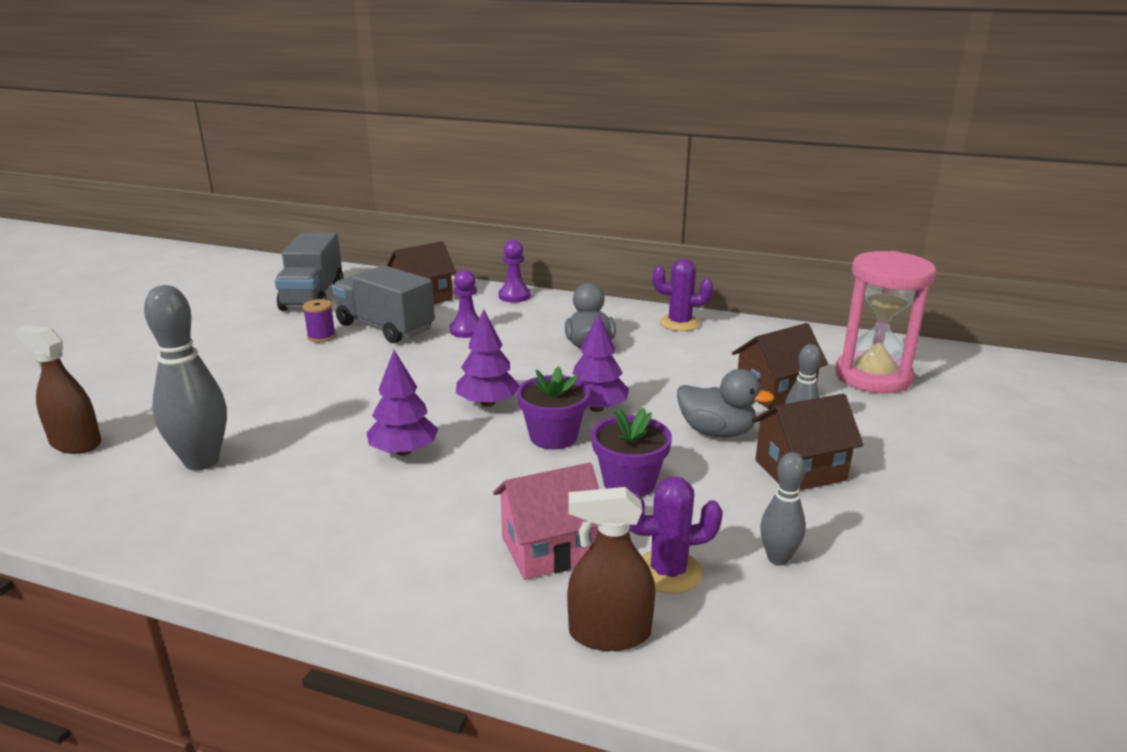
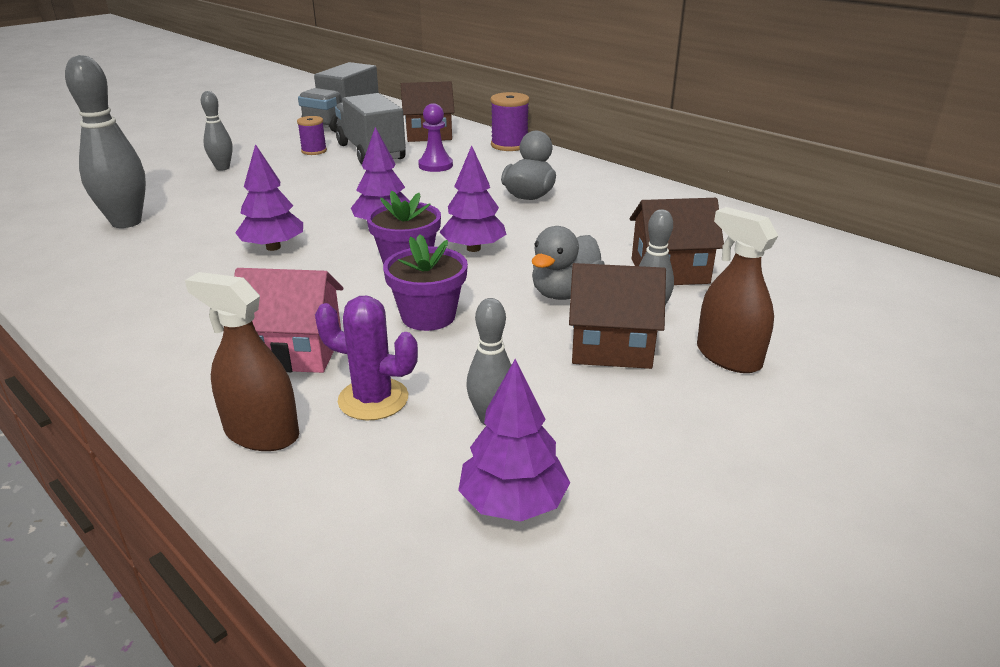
camera: 25 degrees right, 5 degrees up
(75, 443) = (65, 192): brown spray bottle -> brown spray bottle (728, 356)
(239, 375) = (222, 168): none -> grey bowling pin
(514, 296) = (509, 145): purple pawn -> purple spool
(679, 323) = (642, 192): purple cactus -> none
(716, 432) = (565, 293): grey duck -> grey duck turned 75 degrees clockwise
(866, 621) = (513, 503): none -> purple tree
(873, 377) = (802, 279): pink hourglass -> none

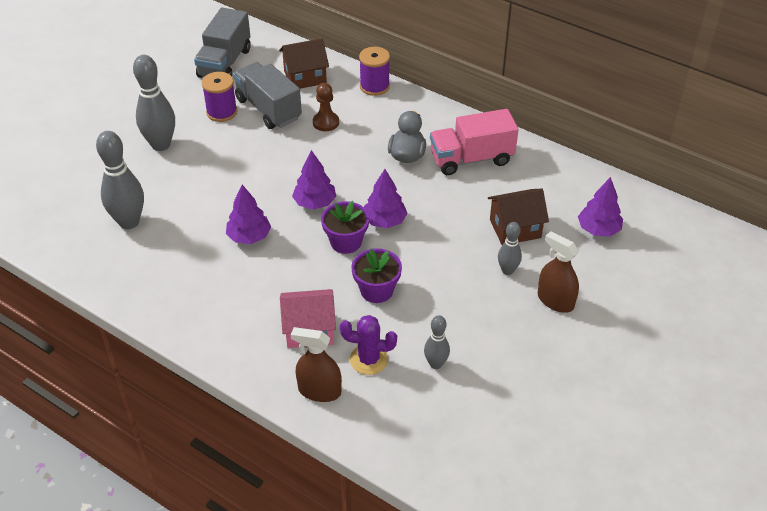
camera: 10 degrees left, 15 degrees up
(222, 168) = (161, 145): grey bowling pin -> grey bowling pin, size x1.80
(314, 151) = (222, 112): purple spool -> purple spool, size x1.53
(435, 165) = (326, 122): purple pawn -> brown pawn
(513, 503) = (460, 414): purple tree -> purple tree (598, 229)
(565, 293) = (454, 258): grey duck -> none
(611, 347) = (489, 302): brown house -> none
(617, 205) = (471, 159): none -> pink truck

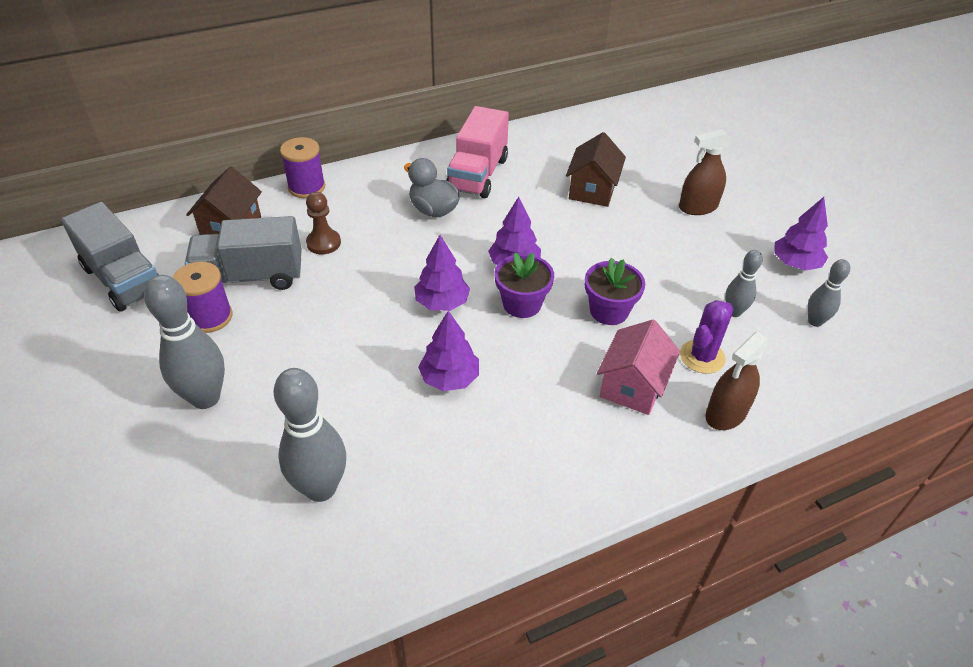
camera: 60 degrees left, 0 degrees up
(507, 270) = (642, 217): grey bowling pin -> grey bowling pin (815, 321)
(598, 229) = (629, 148): purple tree -> purple tree (795, 264)

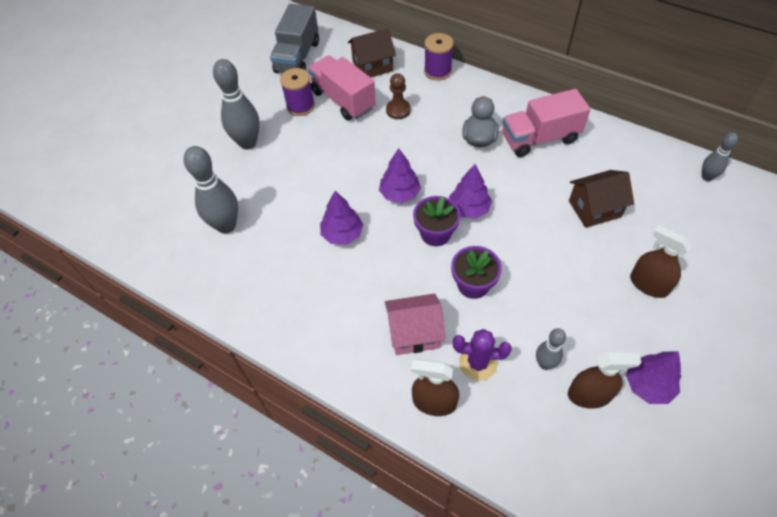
camera: 60 degrees right, 10 degrees up
(251, 276) = (343, 100): grey truck -> pink truck
(784, 303) = (589, 395): none -> brown spray bottle
(815, 321) = (588, 427): grey bowling pin -> grey bowling pin (707, 177)

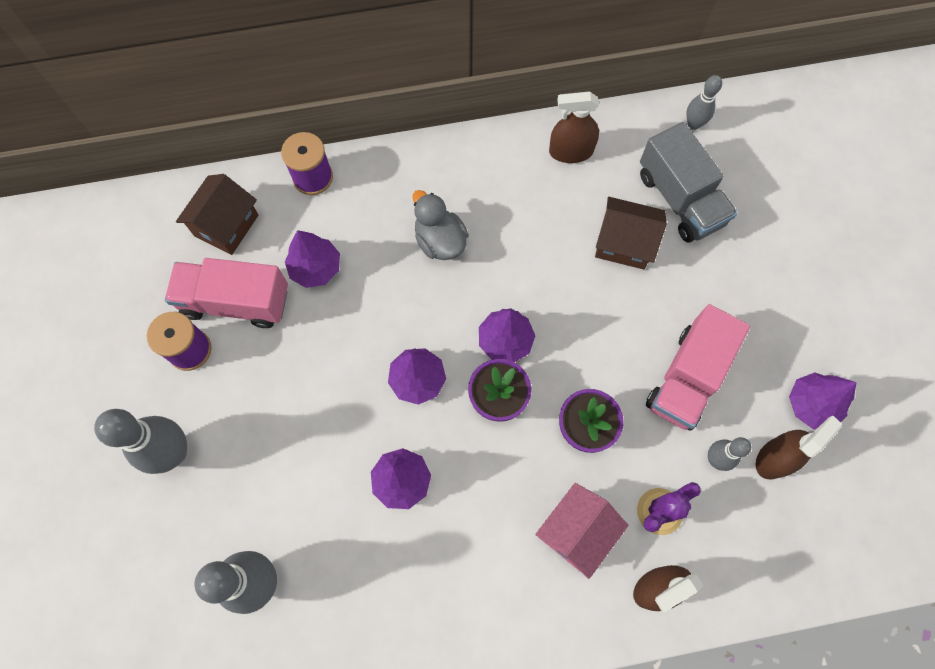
camera: 45 degrees left, 15 degrees up
(297, 57) = (114, 279): grey truck -> grey truck (680, 199)
(398, 110) = (316, 268): brown pawn -> purple tree
(540, 138) = (502, 192): pink truck -> pink truck (687, 378)
(594, 209) = (624, 243): brown house -> brown house turned 75 degrees clockwise
(648, 284) = (735, 295): brown spray bottle -> brown spray bottle (571, 151)

